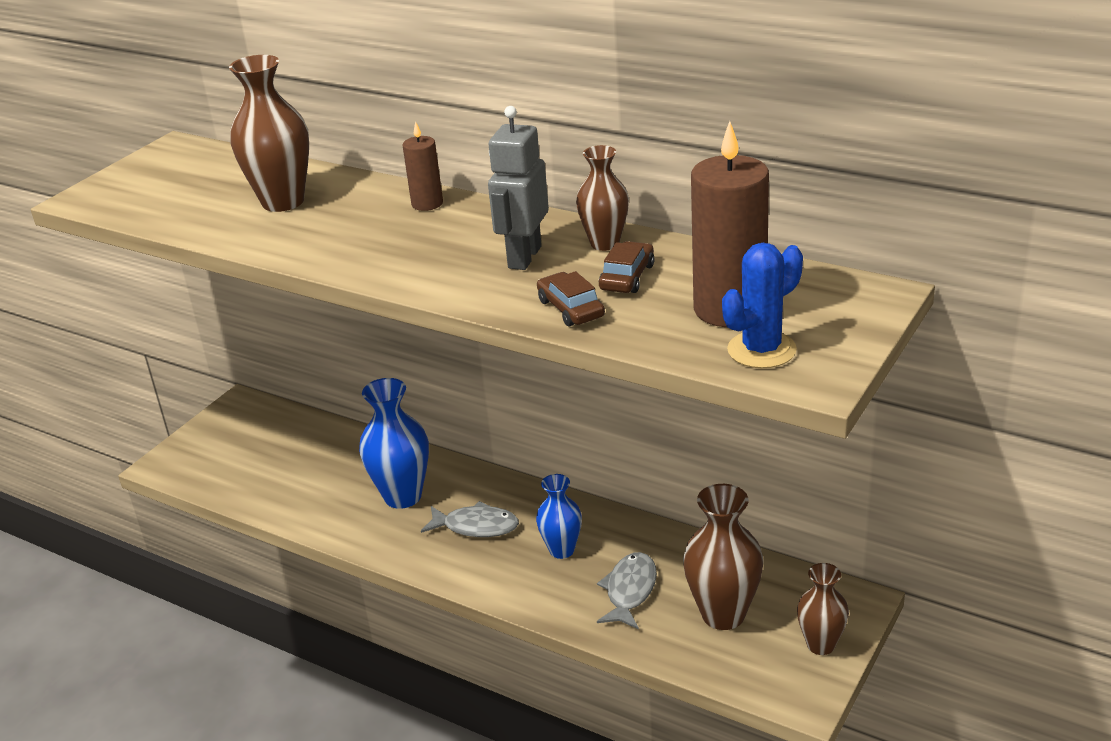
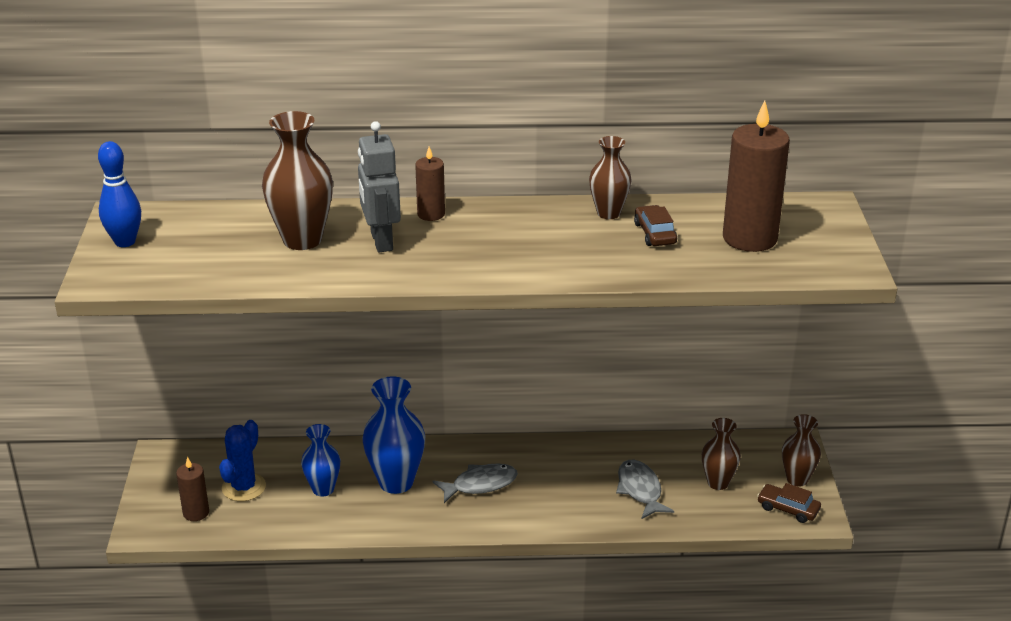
camera: 35 degrees left, 0 degrees up
(145, 170) = (125, 242): none -> blue bowling pin
(214, 465) = (196, 513): none -> brown candle
(524, 257) = (562, 237): grey robot -> grey robot (381, 241)
(562, 550) = (563, 479): blue vase -> blue vase (323, 489)
(570, 309) = (644, 265): brown car -> brown car (788, 509)
(723, 614) = (718, 483): brown vase -> brown vase, size x0.62
(761, 350) = (801, 260): blue cactus -> blue cactus (244, 487)

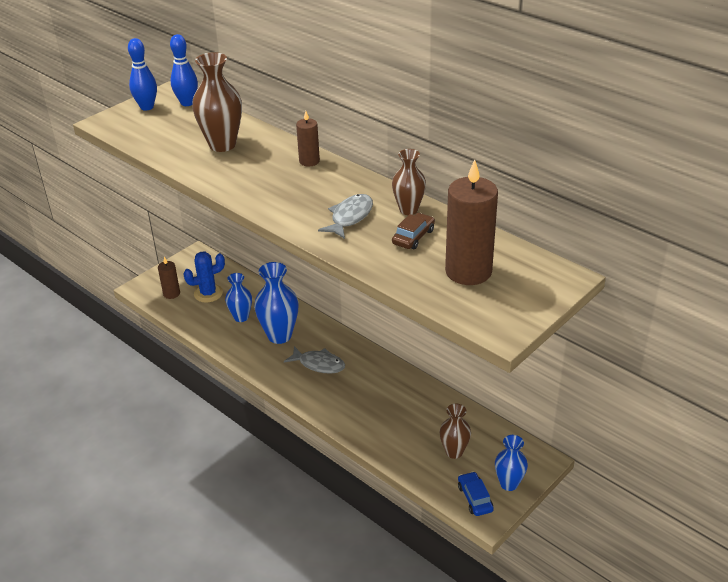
camera: 45 degrees right, 5 degrees up
(171, 217) = (187, 103): none -> blue bowling pin
(381, 241) = (257, 164): grey robot -> none
(640, 490) = (401, 425): grey fish -> grey fish (350, 217)
(788, 509) = (475, 498): brown car -> blue car
(797, 479) = (509, 484): brown vase -> blue vase

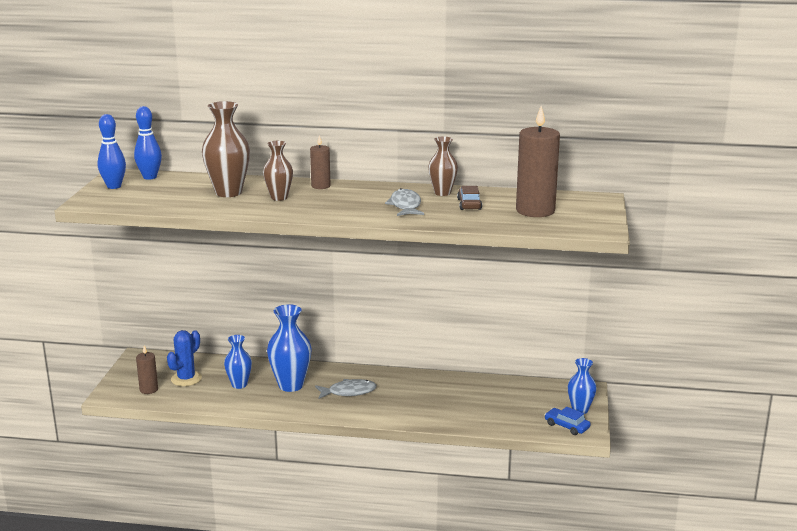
camera: 35 degrees left, 15 degrees down
(454, 452) = (520, 406): brown vase -> brown vase (279, 197)

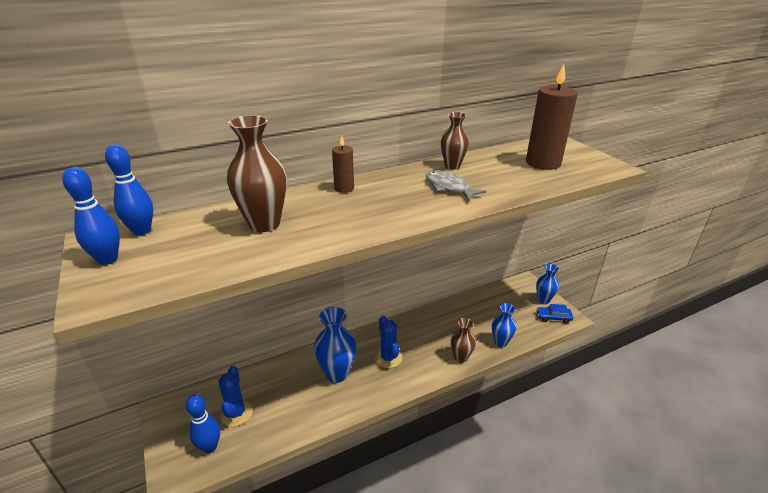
camera: 35 degrees left, 10 degrees up
(149, 389) = (210, 447): brown candle -> blue bowling pin
(239, 384) = (293, 395): blue vase -> blue vase (500, 342)
(279, 197) = (326, 214): brown vase -> brown vase (460, 357)
(349, 392) = (388, 358): grey fish -> blue cactus
(469, 204) = (491, 171): brown car -> none

